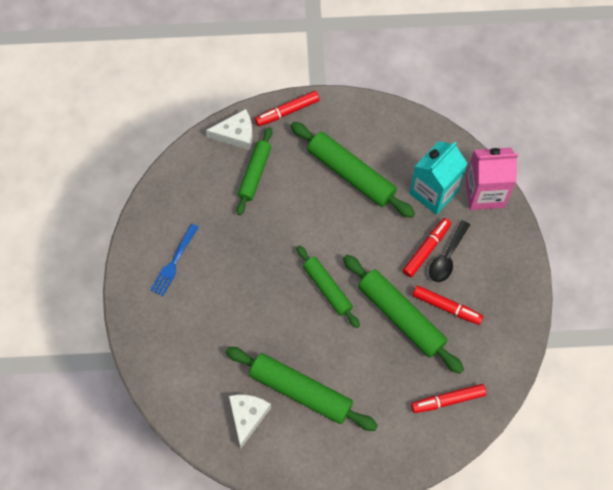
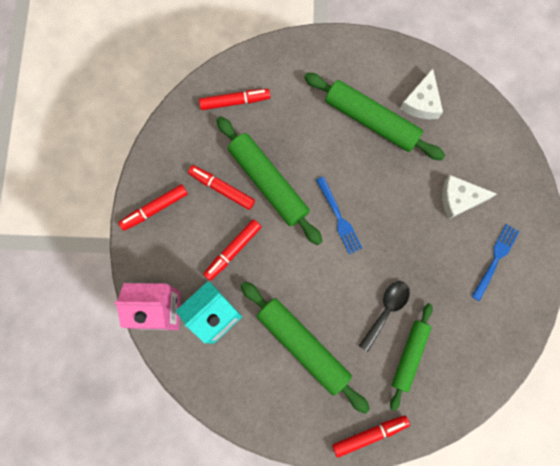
camera: 175 degrees left, 10 degrees up
(236, 134) = (429, 409): white cheese -> white cheese (459, 199)
(327, 289) = (339, 218): green rolling pin -> blue fork
(447, 257) = (213, 240): black spoon -> black spoon (386, 310)
(509, 282) = (154, 209): none -> red marker

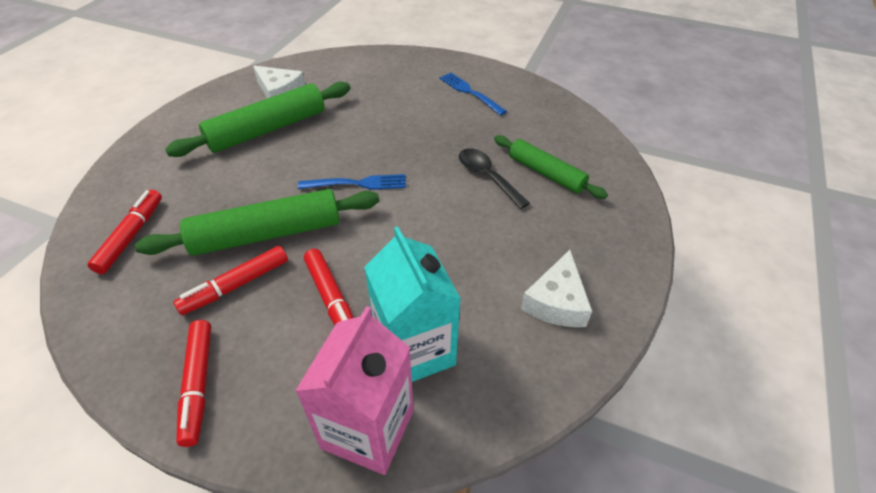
camera: 70 degrees left, 30 degrees down
(303, 346) = (499, 261): green rolling pin -> none
(369, 434) = (631, 231): red marker -> none
(459, 199) = (396, 97): white cheese -> white cheese (556, 302)

